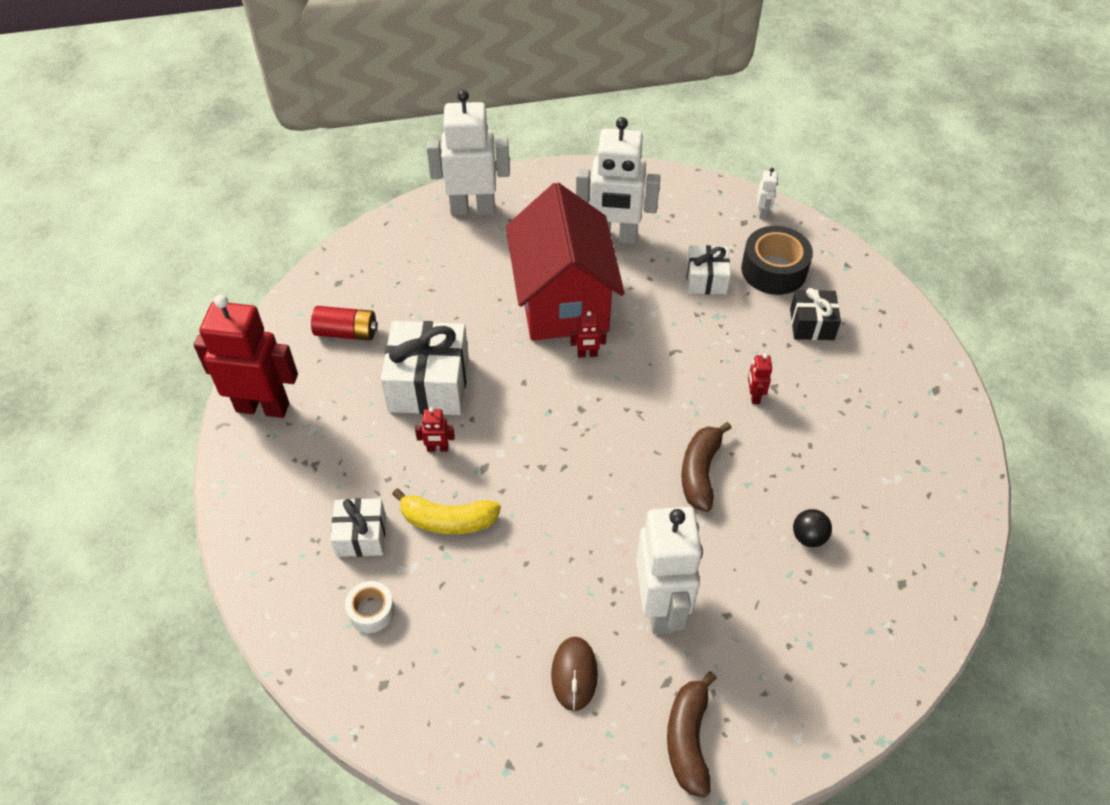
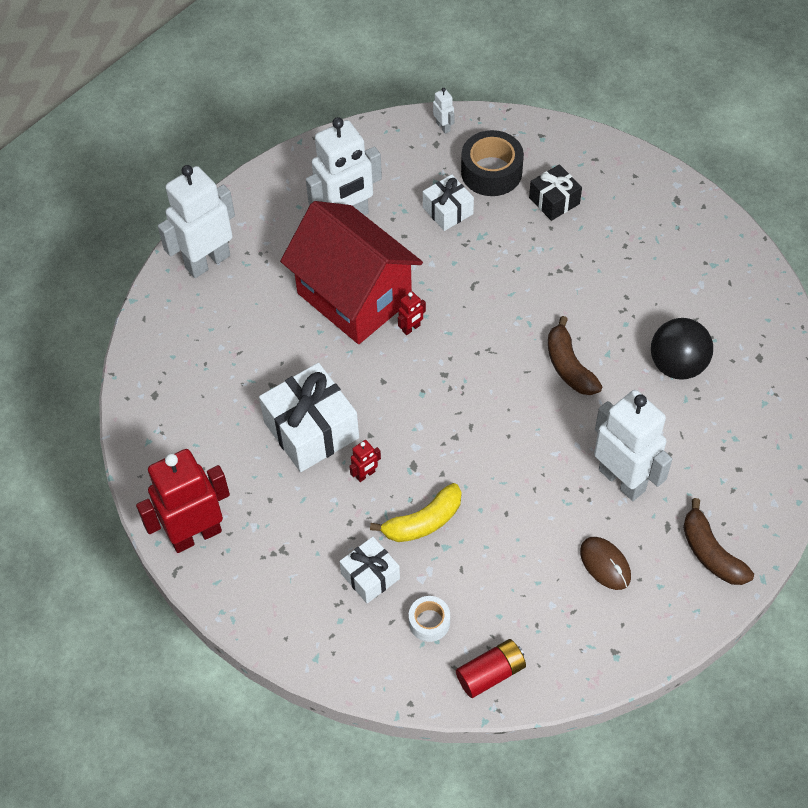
camera: 35 degrees left, 5 degrees up
(346, 332) = (204, 431): red battery -> red battery (491, 673)
(754, 396) = (559, 284): red robot -> none
(808, 537) = (677, 365): black ball -> black ball, size x1.91

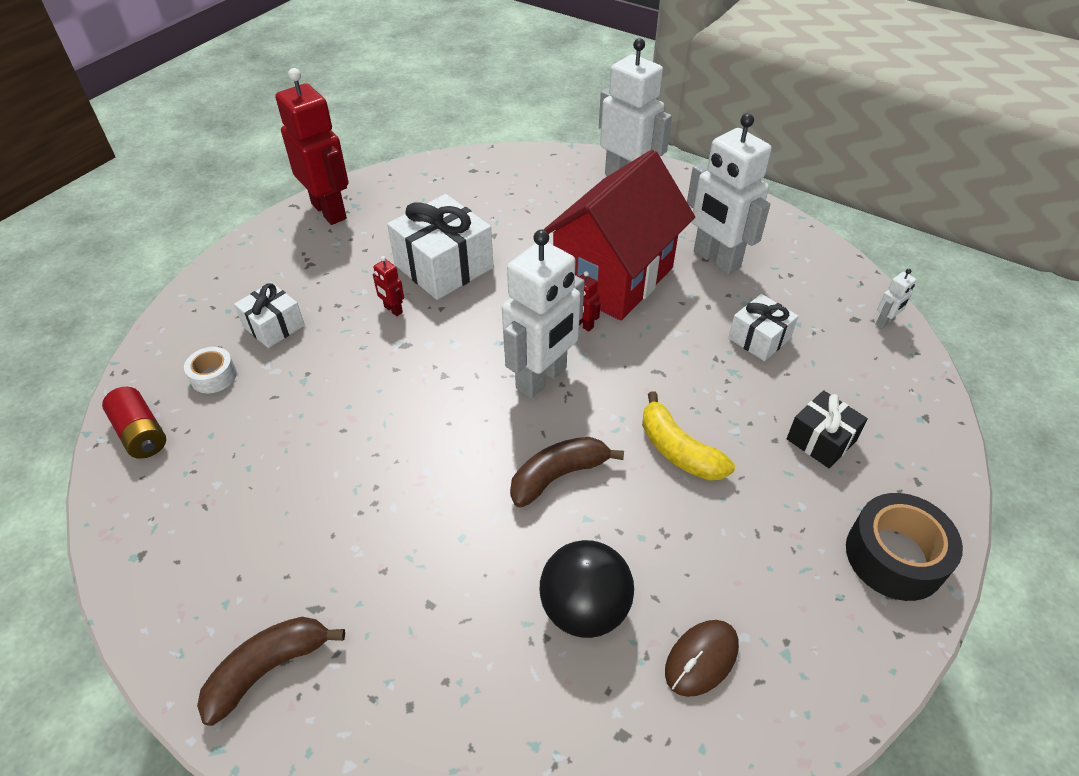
camera: 80 degrees right, 10 degrees down
(423, 521) = (335, 359): yellow banana -> yellow banana (678, 450)
(491, 172) = (837, 372): black tape -> black tape (894, 556)
(605, 564) = (264, 536): brown mouse -> brown mouse (701, 659)
(622, 480) = (389, 548): white robot -> white robot (542, 378)

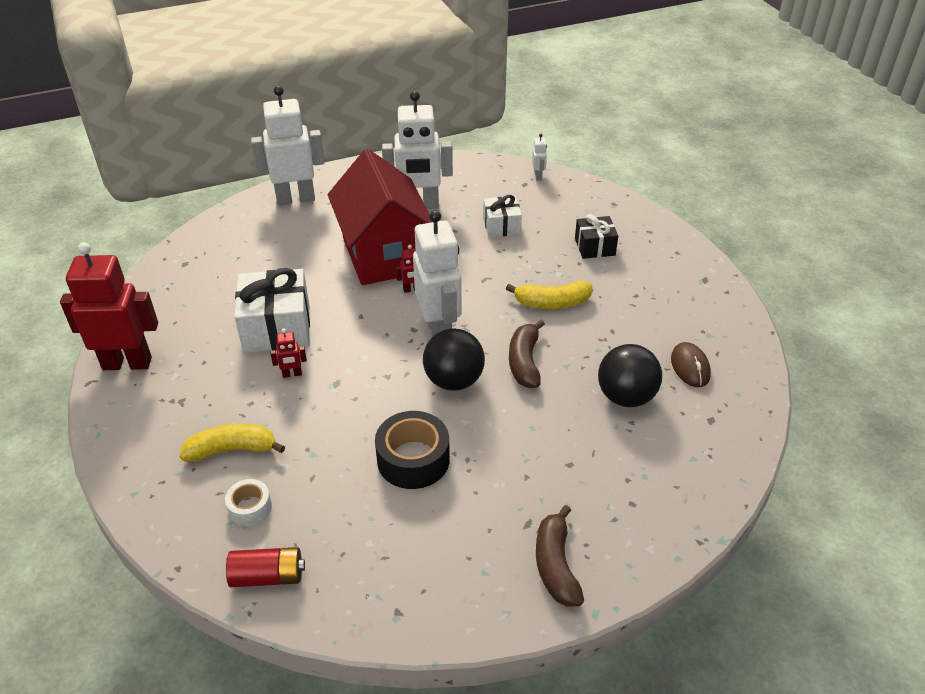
camera: 55 degrees left, 5 degrees down
(274, 326) = (232, 450): white gift -> yellow banana
(479, 430) = (454, 380): none -> black ball
(894, 556) = (685, 266): black tape -> black tape (413, 459)

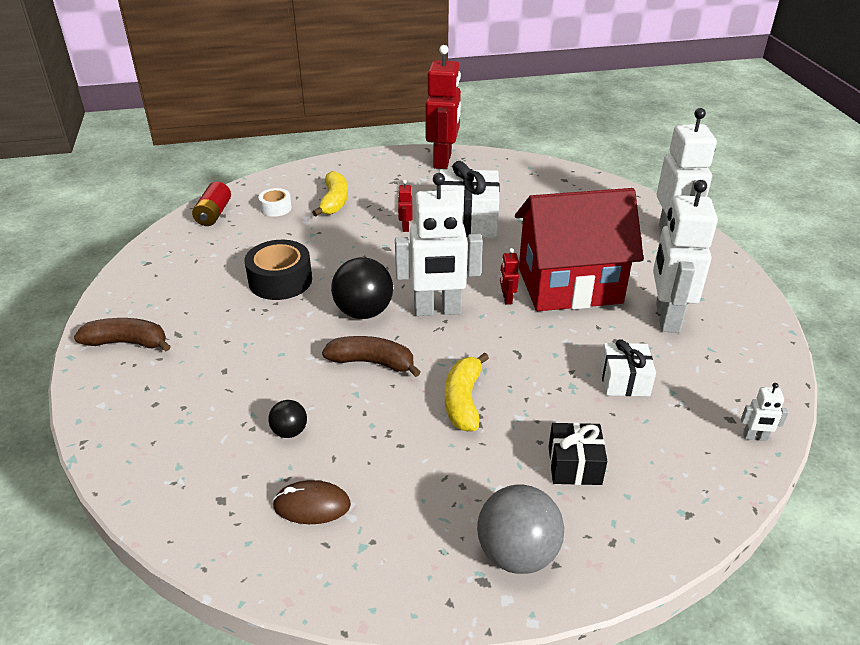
camera: 100 degrees right, 5 degrees down
(626, 397) = (289, 431): black ball -> black ball, size x0.52
(678, 267) = (517, 554): none -> grey ball

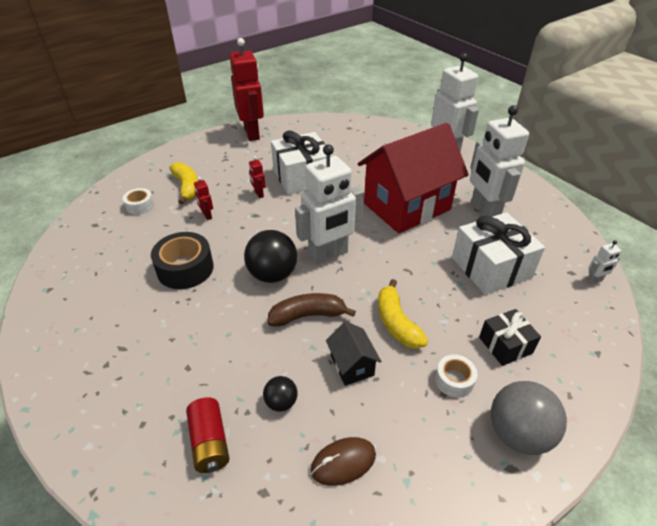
camera: 25 degrees left, 5 degrees up
(127, 343) = (77, 373): brown banana -> none
(213, 214) = (86, 226): red battery -> red battery (209, 442)
(384, 424) = (352, 365): none -> black house
(485, 477) = (454, 380): none -> white tape
(507, 299) = (372, 230): red robot -> red robot (207, 215)
(624, 381) = (491, 267): white gift -> white gift, size x1.75

